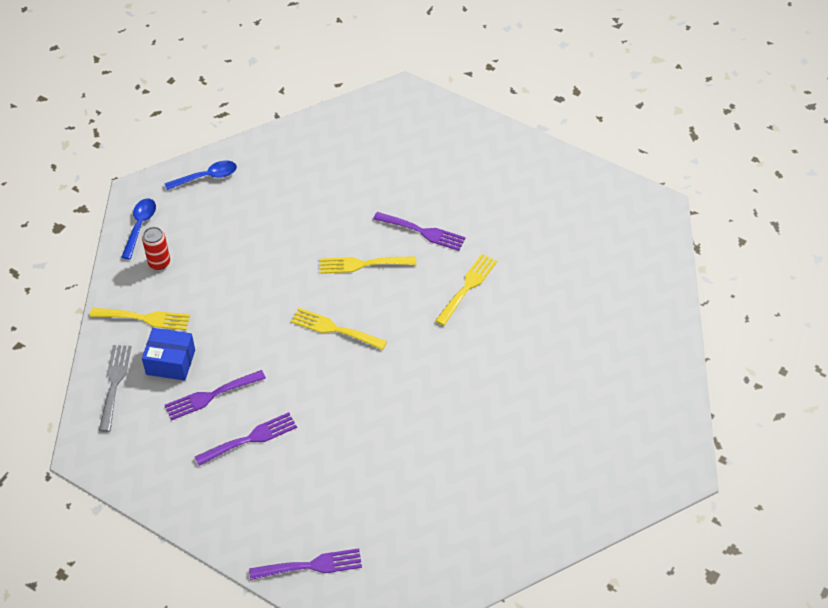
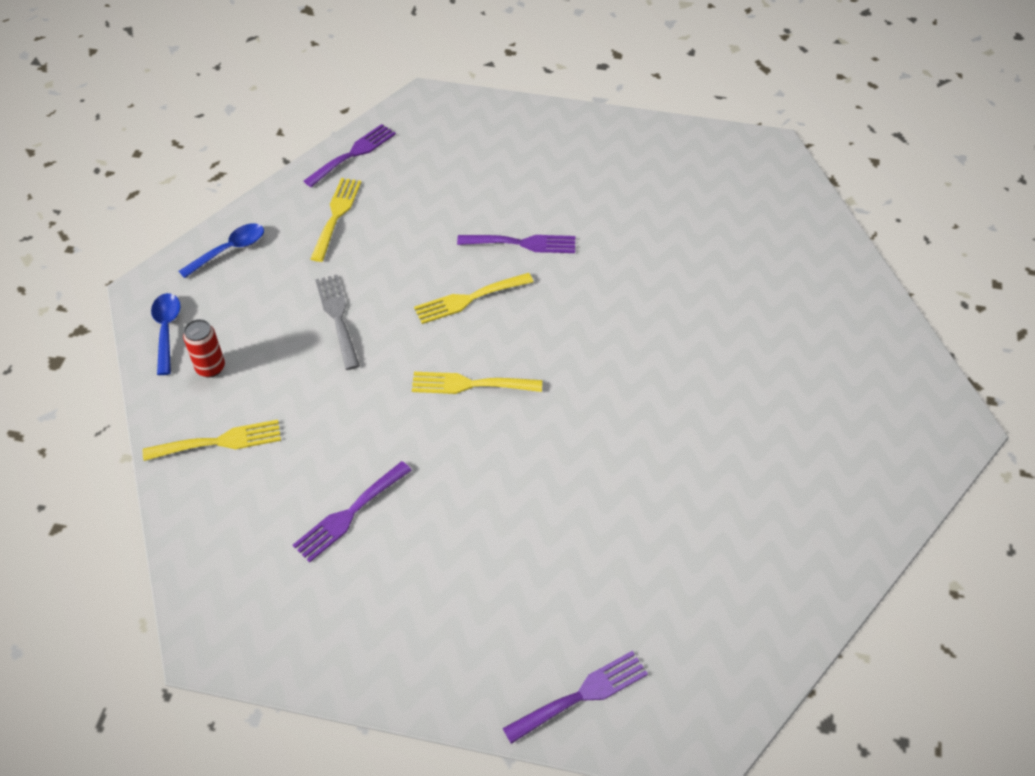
camera: 20 degrees left, 0 degrees up
(114, 383) = (212, 537): grey fork -> grey fork (337, 317)
(170, 362) = (277, 487): blue box -> none
(250, 438) = (425, 553): purple fork -> purple fork (353, 154)
(467, 287) = (605, 290): yellow fork -> yellow fork (336, 215)

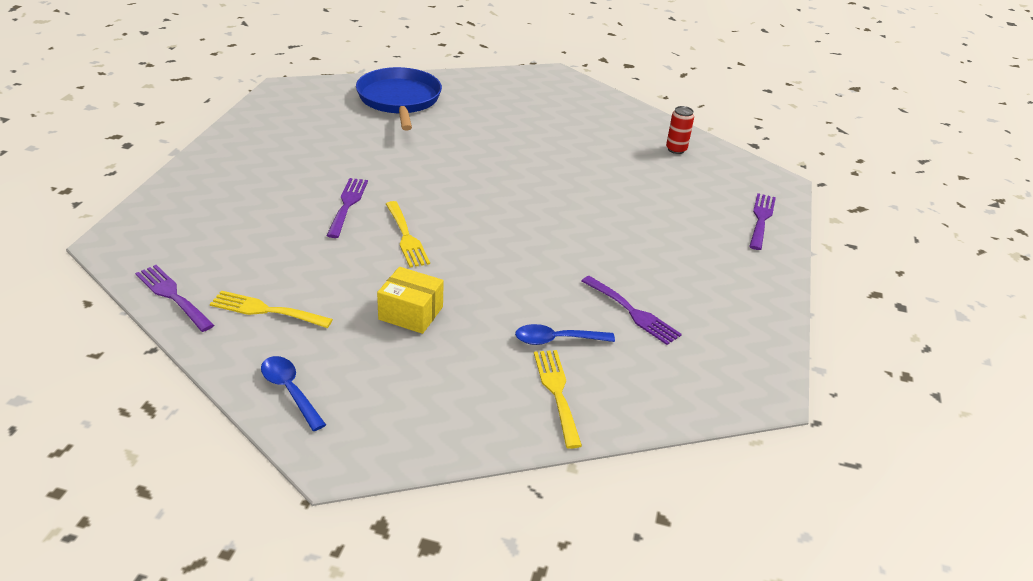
camera: 90 degrees left, 15 degrees down
(166, 330) = (402, 439): blue spoon -> blue spoon (557, 340)
(210, 368) = (462, 401): red can -> red can (676, 149)
(337, 317) = (411, 313): grey fork -> yellow box
(470, 384) = (502, 243): yellow fork -> none
(581, 695) = (761, 219): purple fork -> purple fork turned 45 degrees clockwise
(786, 256) = (399, 100): none -> blue pan

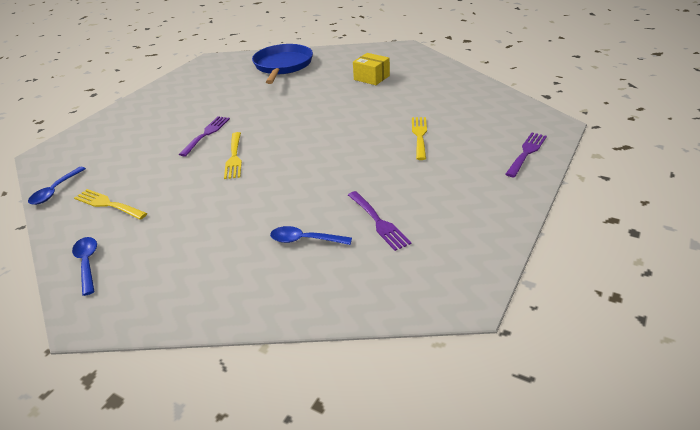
camera: 20 degrees right, 0 degrees up
(172, 296) = (55, 191): purple fork -> blue spoon
(411, 313) = (205, 212): yellow box -> yellow box (371, 78)
(557, 392) = (282, 282): yellow fork -> yellow fork (419, 135)
(676, 149) = (476, 99): red can -> none

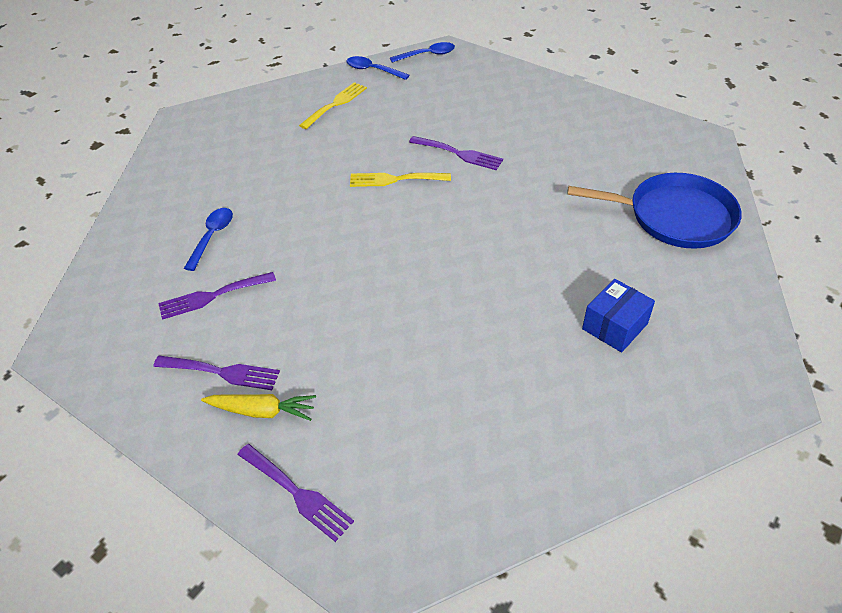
camera: 95 degrees right, 10 degrees up
(87, 263) = (249, 107): blue spoon -> blue spoon (427, 55)
(371, 78) = (614, 326): yellow box -> blue box
(419, 135) = (393, 363): yellow fork -> none
(453, 199) = (222, 372): none -> purple fork
(477, 176) = (262, 411): none -> yellow carrot

